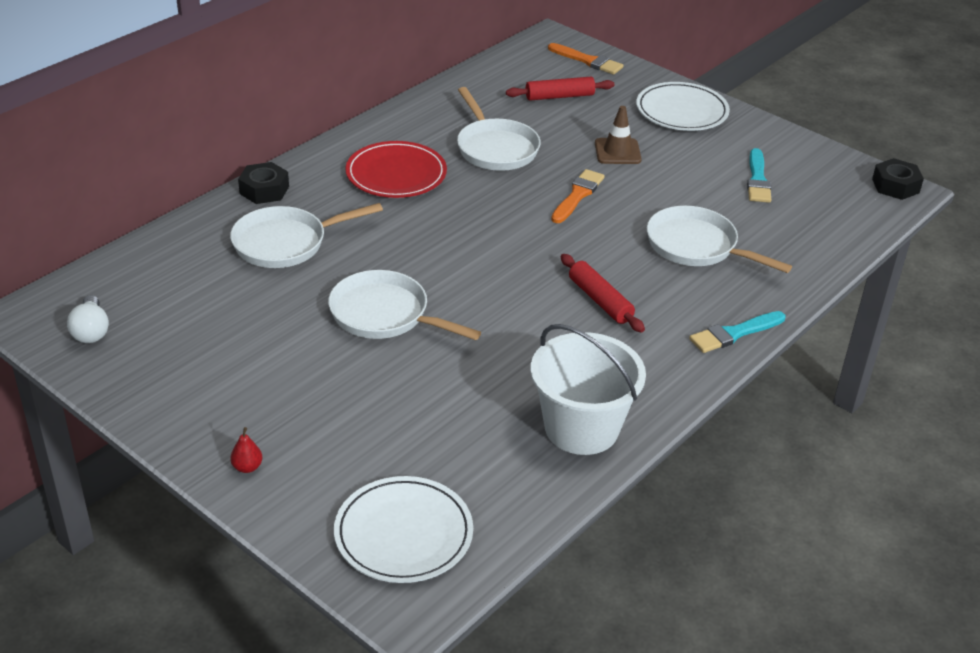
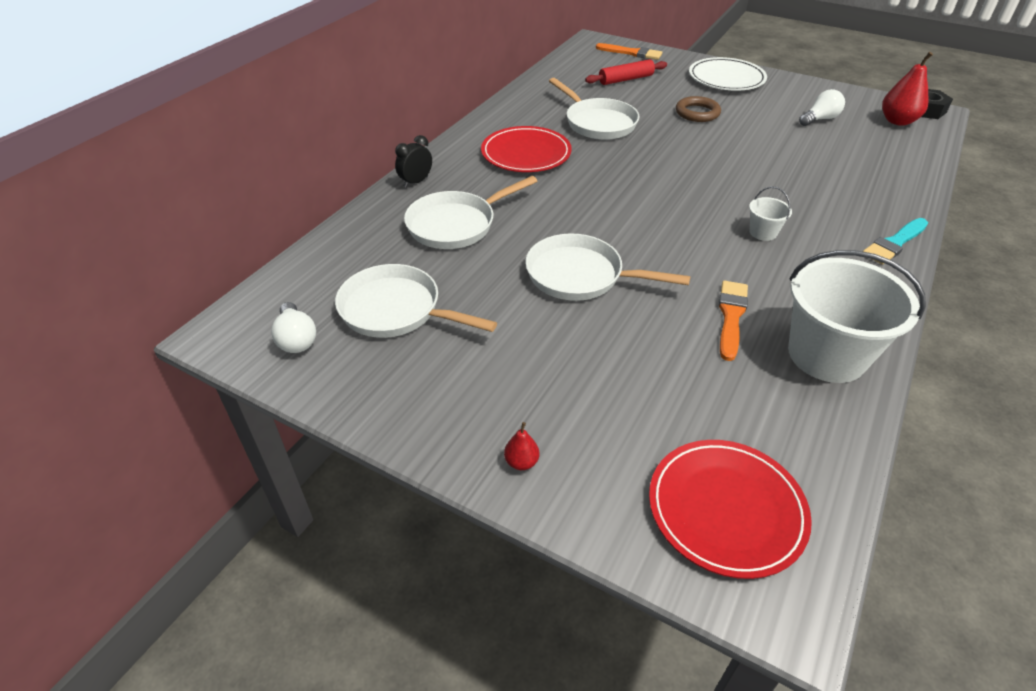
camera: 10 degrees left, 5 degrees up
(264, 190) = (416, 182): black nut -> black clock
(403, 533) = (726, 509): white plate -> red plate
(577, 195) = (687, 150): orange brush -> orange brush (731, 316)
(600, 300) = (763, 232): red rolling pin -> white bucket
(617, 152) = (697, 113): brown traffic cone -> brown ring
(696, 246) = (810, 176): white pan -> white pan (396, 310)
(757, 180) = (820, 119): turquoise brush -> white light bulb
(850, 195) = (897, 121): none -> red pear

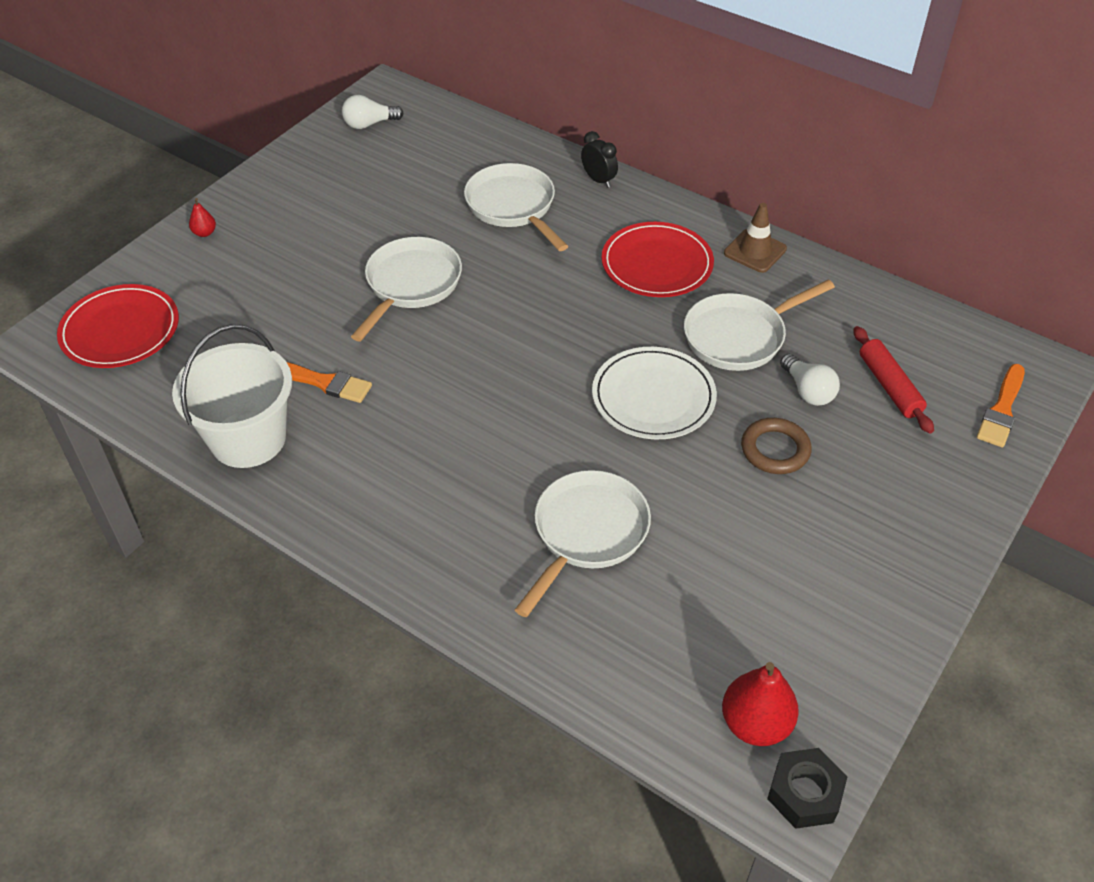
camera: 95 degrees right, 5 degrees up
(396, 310) = (390, 172): white pan -> white pan (587, 533)
(504, 116) = (755, 251): none -> brown traffic cone
(726, 78) = (912, 517): white plate -> white plate (653, 397)
(763, 232) = (457, 445): white bucket -> none
(820, 119) = (759, 605): white light bulb -> white light bulb (808, 391)
(894, 243) = (410, 570): turquoise brush -> none

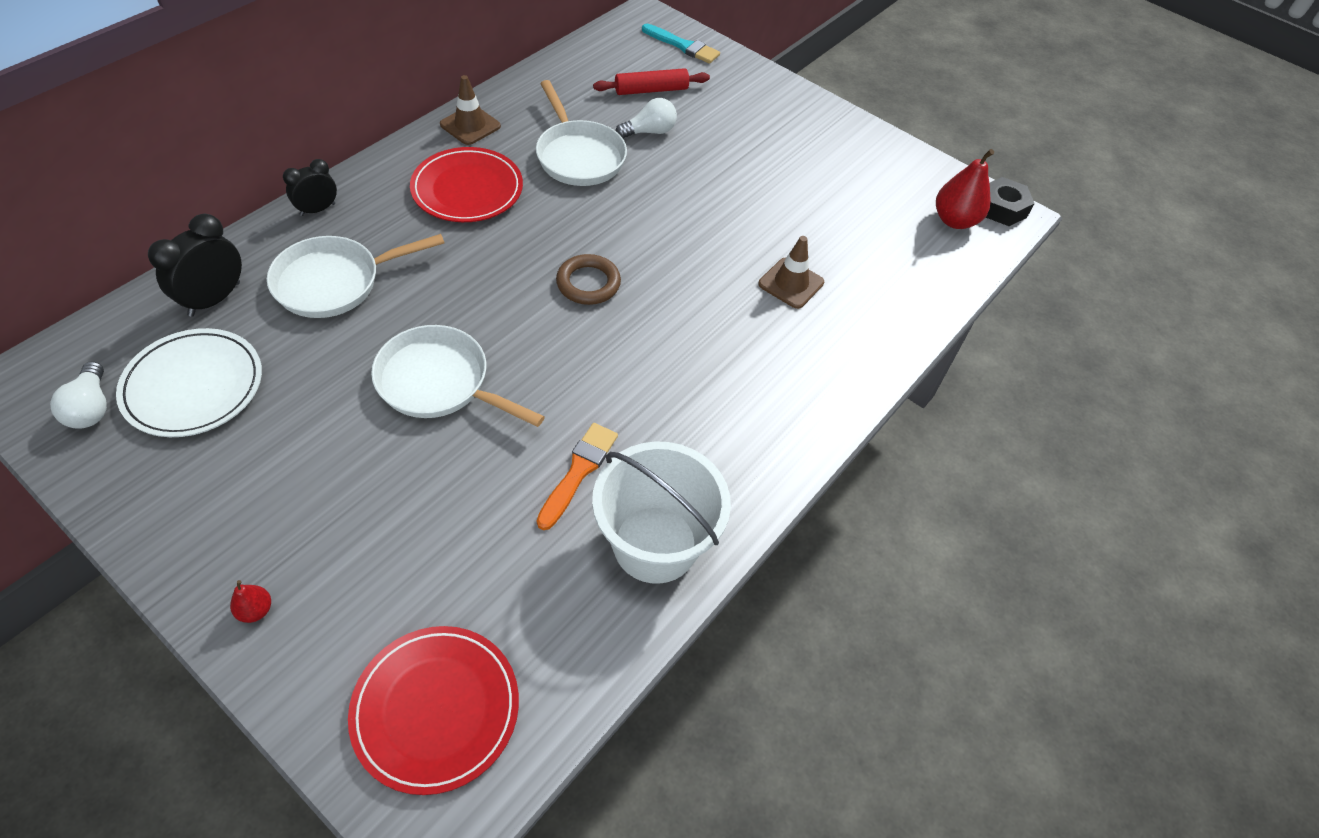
camera: 90 degrees left, 5 degrees up
(481, 151) = (214, 299): none -> black clock
(587, 533) = (791, 283): white pan -> brown traffic cone
(653, 397) = (642, 220): white plate -> white plate (193, 386)
(775, 450) = (710, 162): brown ring -> brown ring (588, 283)
(1002, 410) = (683, 46): orange brush -> turquoise brush

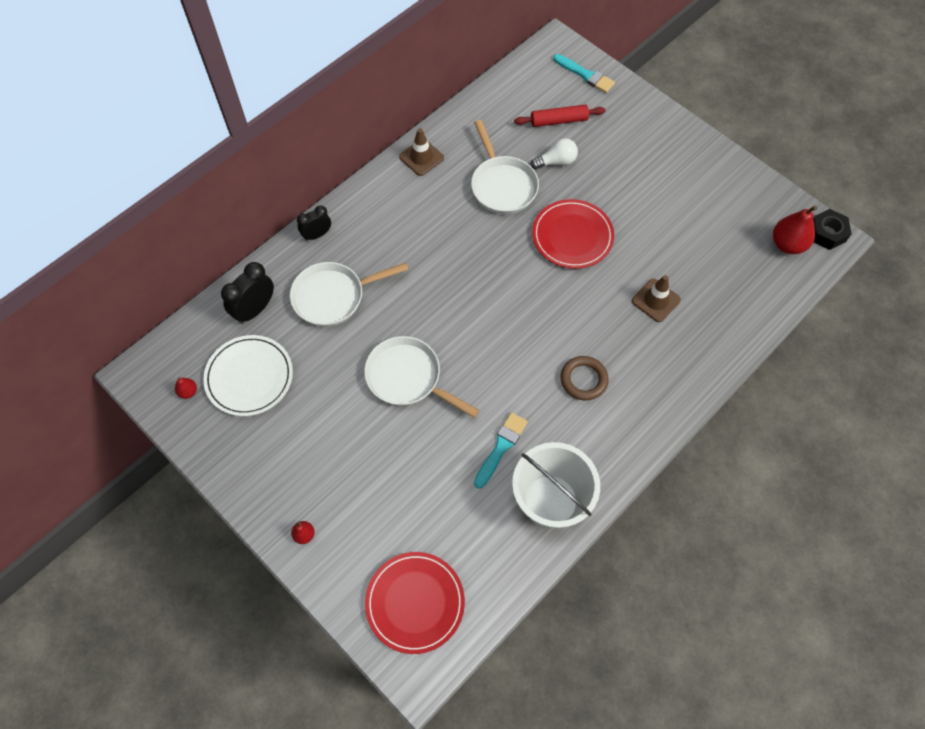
camera: 10 degrees right, 10 degrees up
(91, 408) = (188, 392): white light bulb -> red pear
(467, 189) = (421, 216): red plate -> red plate (572, 236)
(578, 471) = (501, 447): orange brush -> turquoise brush
(588, 283) = (508, 299): brown ring -> brown ring (583, 380)

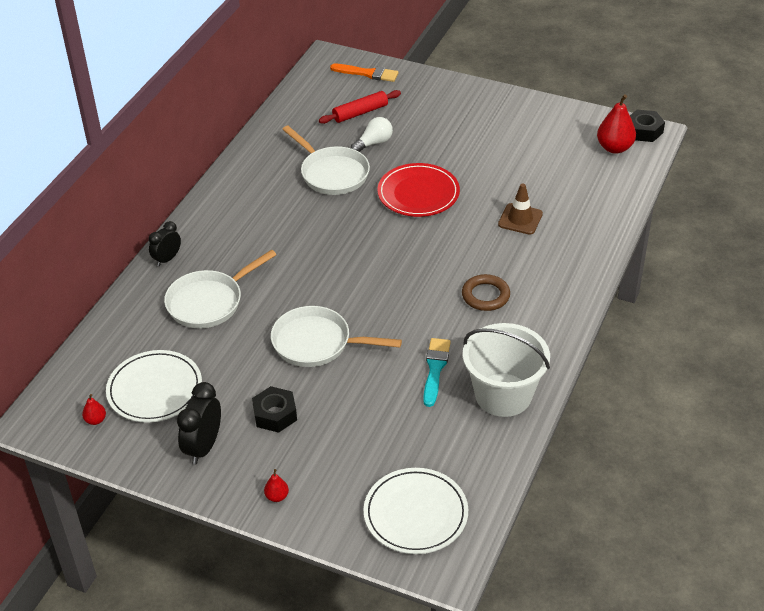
camera: 20 degrees left, 20 degrees down
(255, 309) = (133, 334): black clock -> black clock (203, 447)
(339, 444) = (275, 414): none -> black nut
(415, 603) = (415, 514): red plate -> white plate
(421, 157) = (242, 173): brown traffic cone -> none
(585, 75) = (367, 73): turquoise brush -> orange brush

